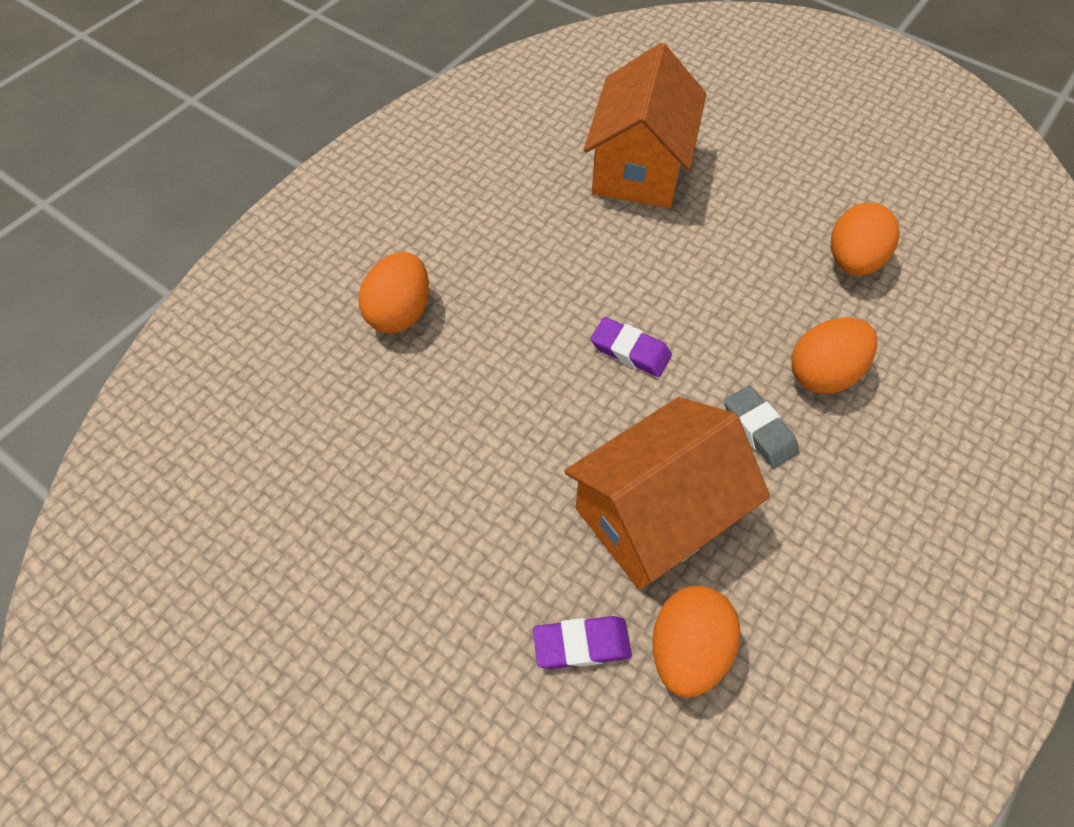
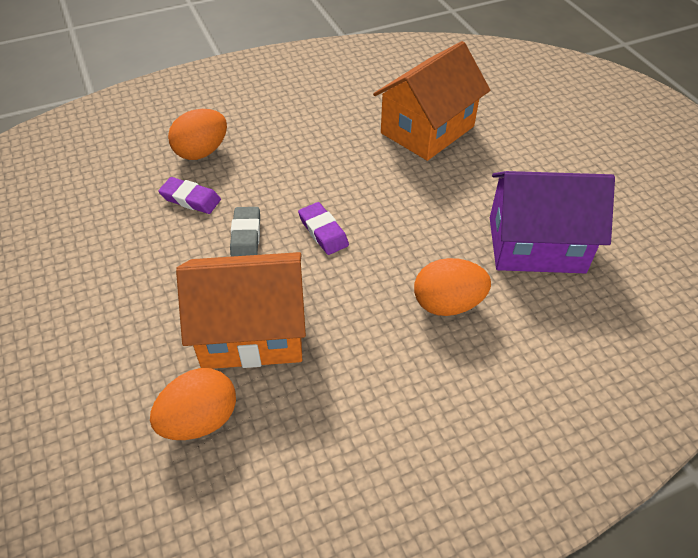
camera: 30 degrees right, 10 degrees down
(581, 644) = (139, 381): purple eraser -> purple eraser (190, 199)
(759, 429) = (368, 317): grey eraser -> grey eraser (246, 236)
(852, 261) = (536, 244): orange egg -> purple house

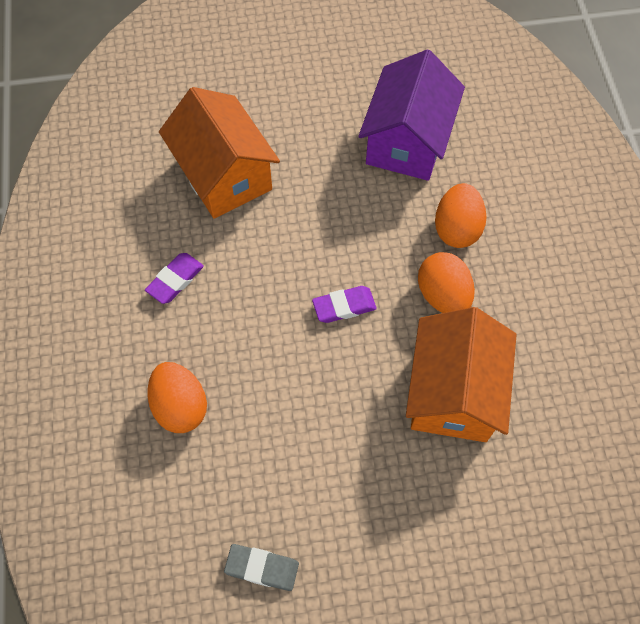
camera: 75 degrees left, 15 degrees up
(190, 199) = (257, 427): purple eraser -> purple eraser (175, 280)
(200, 420) = (538, 449): orange egg -> orange egg (443, 295)
(246, 236) = (330, 379): grey eraser -> grey eraser (262, 568)

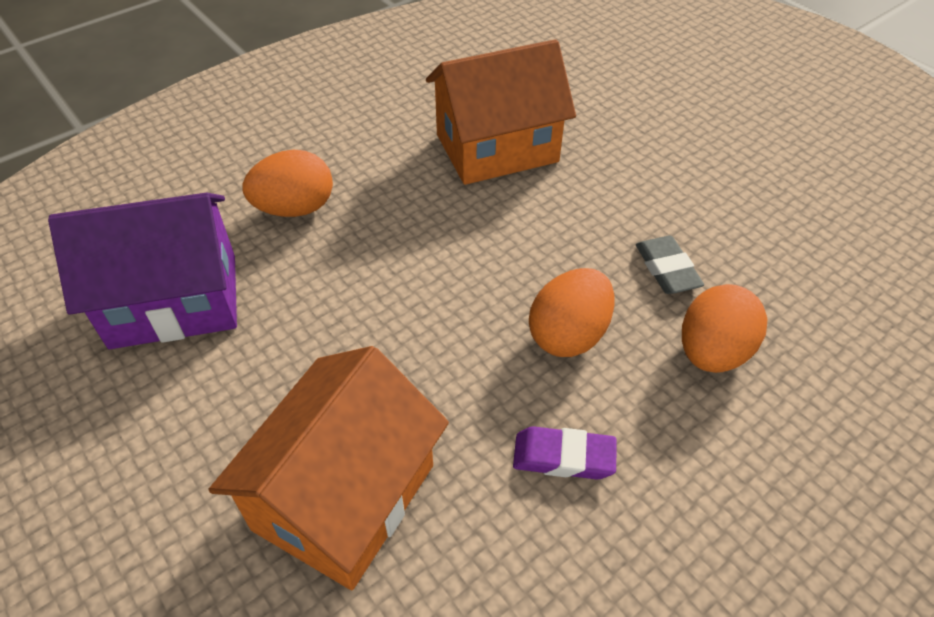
camera: 120 degrees left, 15 degrees down
(262, 568) = (782, 206): grey eraser -> grey eraser (666, 269)
(344, 306) = (466, 262): purple eraser -> none
(443, 295) = (392, 190): orange egg -> orange egg (568, 335)

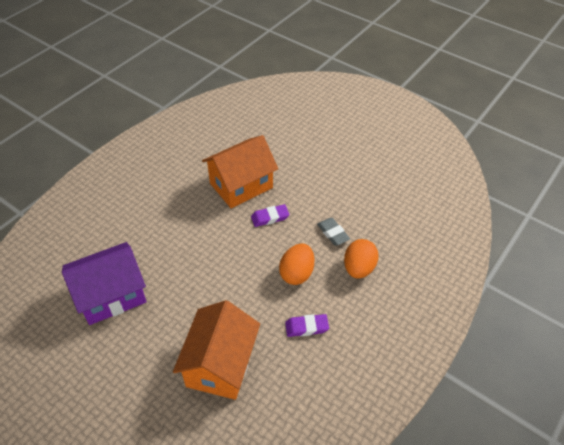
camera: 15 degrees left, 0 degrees up
(295, 209) = (152, 237): orange egg -> none
(538, 215) = (270, 217): none -> purple eraser

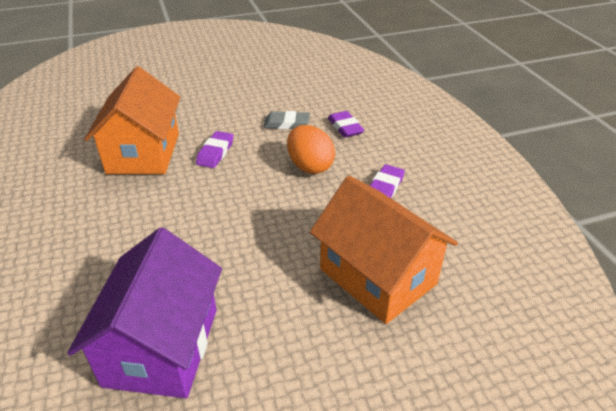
camera: 55 degrees left, 10 degrees down
(359, 268) = (345, 127): orange egg -> purple eraser

